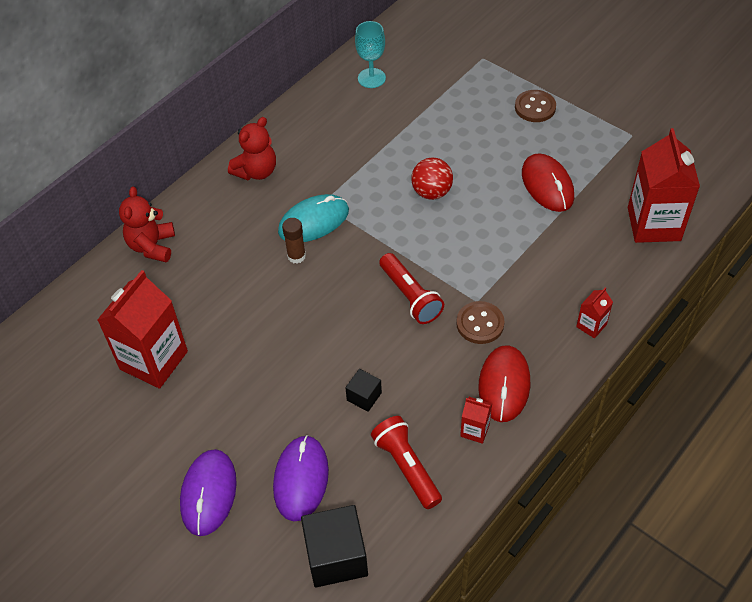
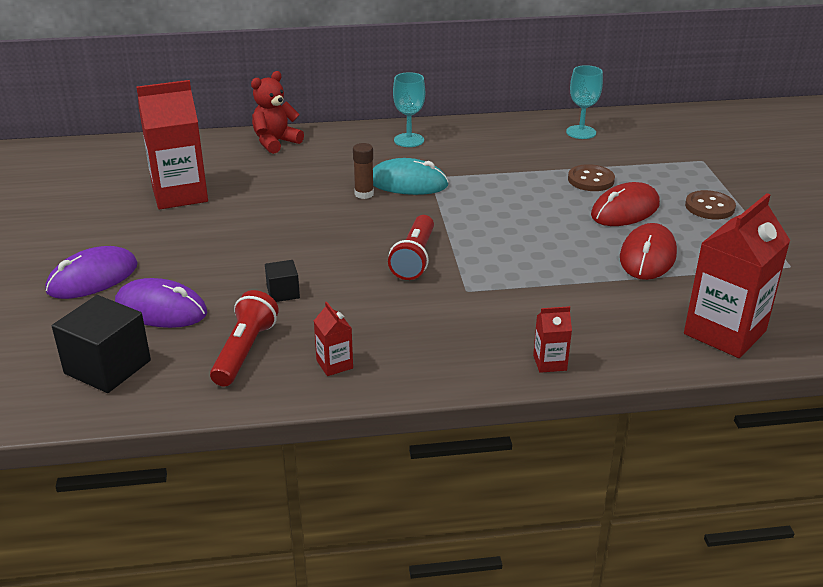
camera: 40 degrees right, 20 degrees down
(256, 171) = (409, 140): red teddy bear -> turquoise goblet
(301, 479) = (161, 309): purple mouse -> purple mouse turned 60 degrees clockwise
(431, 192) = (530, 212): red ball -> none
(480, 324) = (446, 305): brown button -> brown button (591, 180)
(504, 385) = (406, 352): red mouse -> red mouse (625, 210)

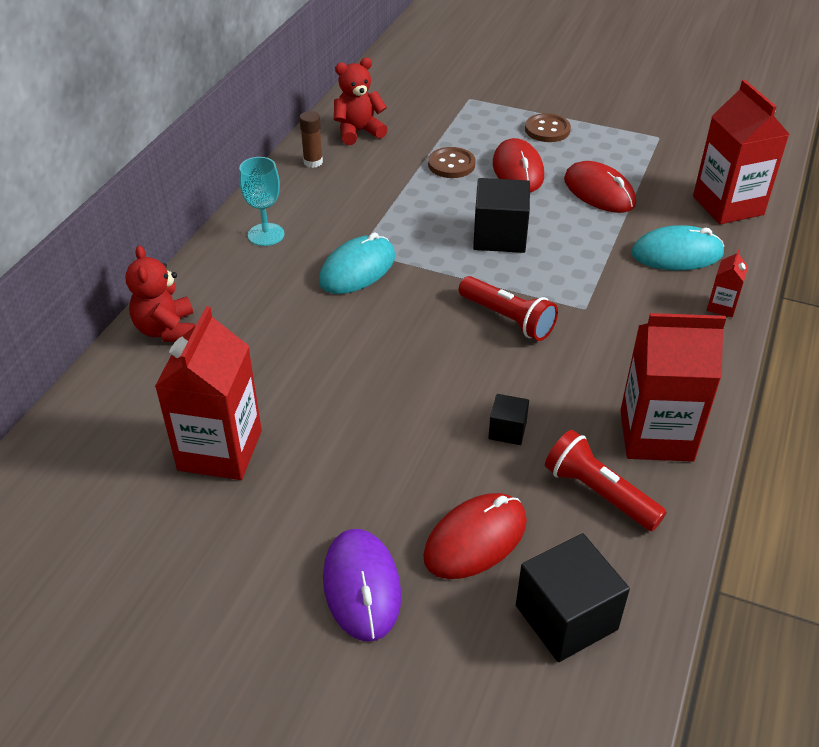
camera: 60 degrees left, 10 degrees up
(161, 309) = (475, 539): purple mouse -> red mouse
(334, 364) = (656, 435): red carton -> red carton, size x2.23
(364, 194) = (353, 306): brown glue stick -> brown glue stick (313, 162)
(519, 227) = (499, 236): none -> black cube
(581, 132) = (358, 132): turquoise goblet -> red teddy bear
(603, 319) = (677, 253): none -> turquoise mouse

